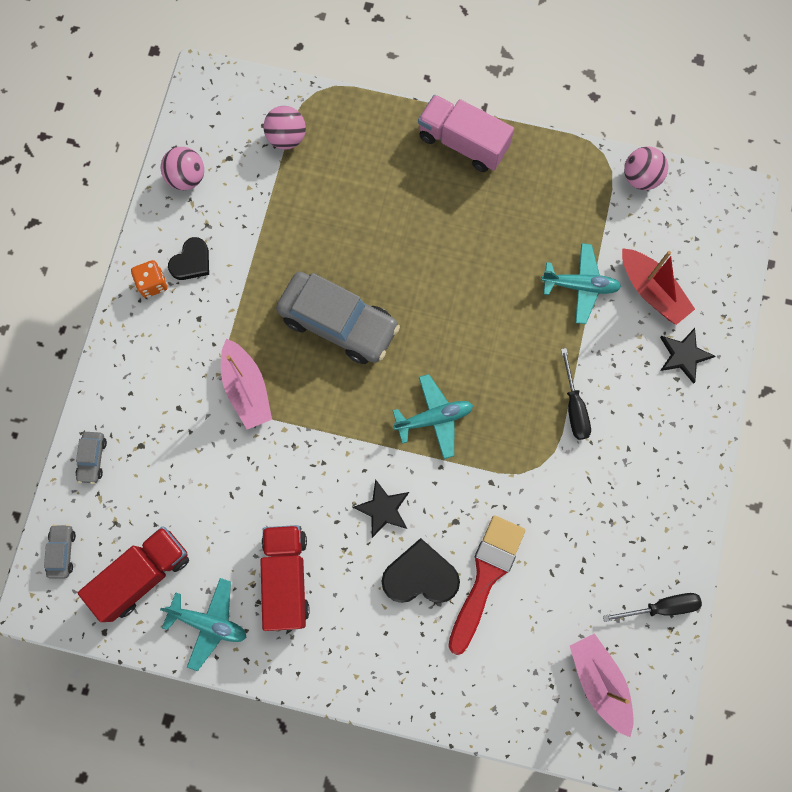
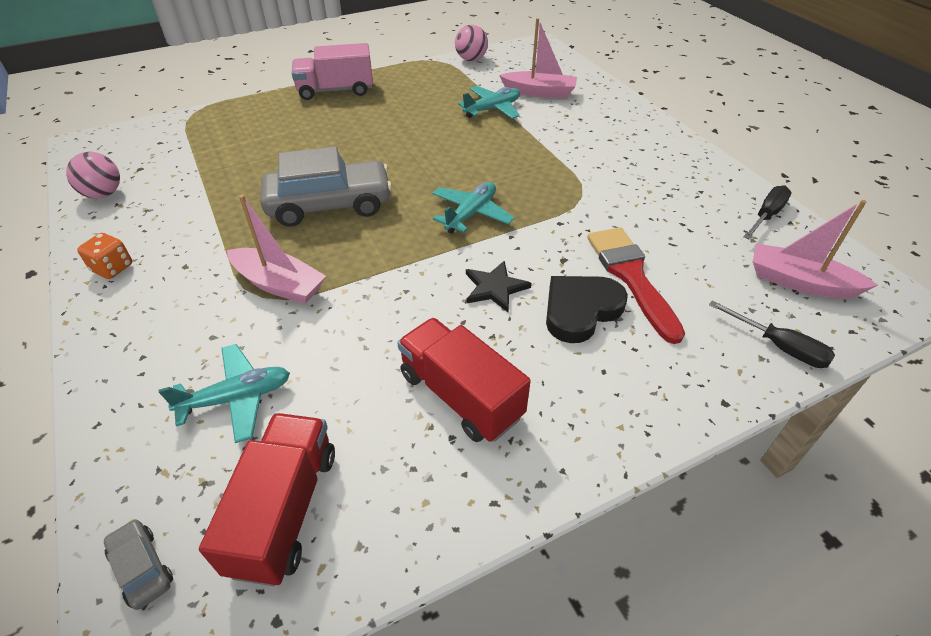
camera: 40 degrees left, 30 degrees down
(93, 458) = (128, 440): grey car -> none
(191, 262) = (147, 236): black heart -> none
(209, 623) = (414, 499): turquoise plane -> turquoise plane (237, 398)
(287, 138) = (187, 139): pink ball -> none
(574, 406) = (563, 157): black screwdriver -> black screwdriver (778, 346)
(651, 291) = (539, 92): red boat -> pink boat
(684, 355) = (596, 106): black star -> none

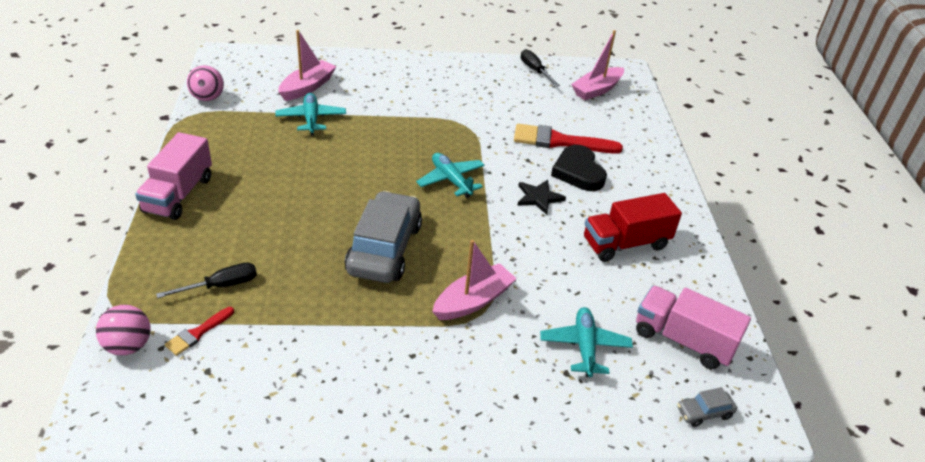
camera: 70 degrees left, 5 degrees down
(103, 194) = (238, 406): pink ball -> pink ball (128, 346)
(113, 268) = (383, 407): orange dice -> none
(179, 151) = (197, 333): none -> red brush
(284, 510) = (683, 340): red truck -> pink truck
(778, 346) = (639, 120): black screwdriver -> black screwdriver (221, 286)

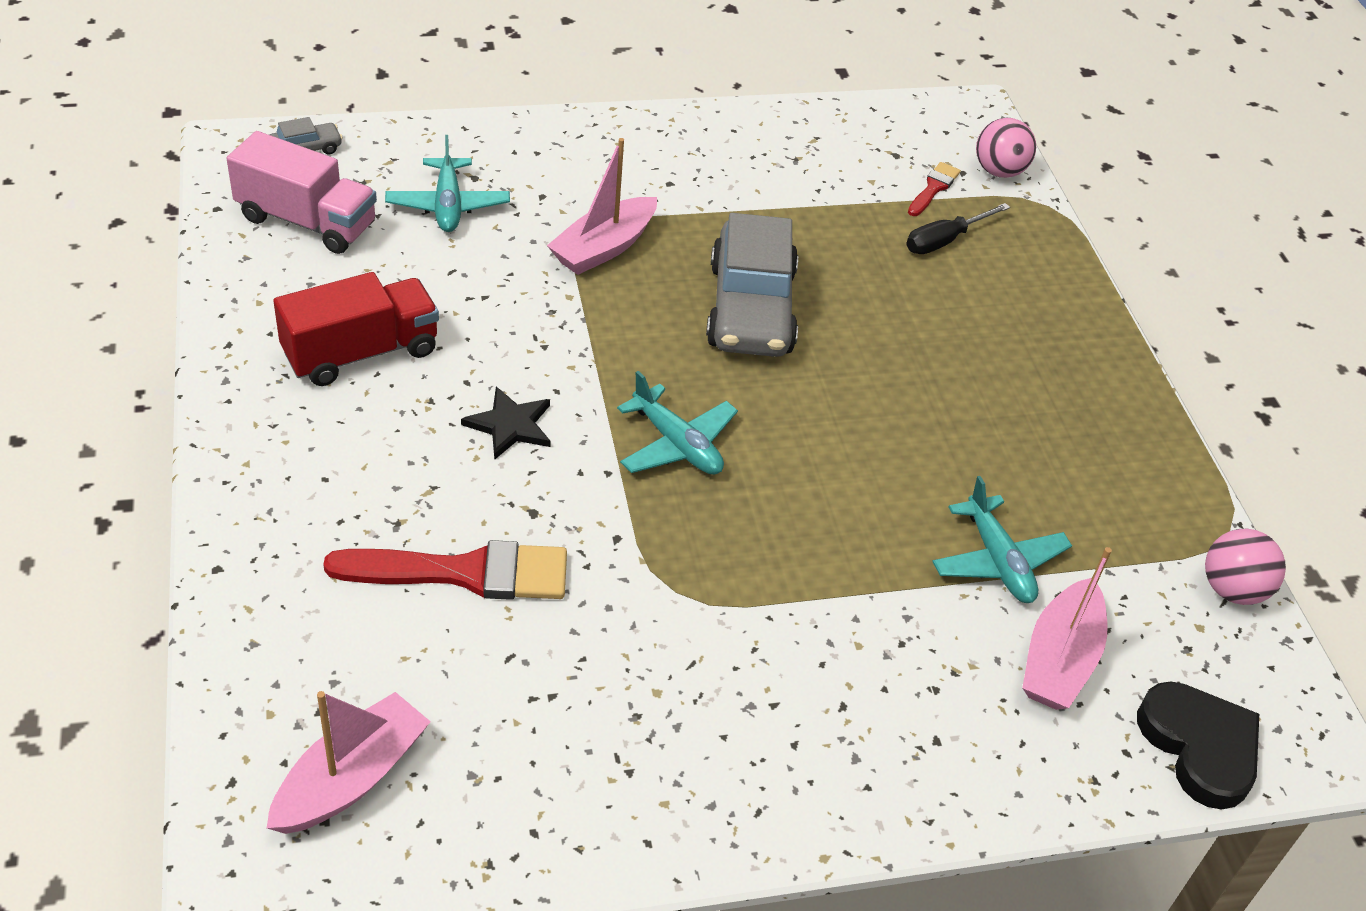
camera: 170 degrees right, 5 degrees up
(178, 194) = (1104, 365): pink truck -> none
(535, 71) = (522, 835): black screwdriver -> none
(578, 172) = (429, 494): black heart -> black heart (1199, 747)

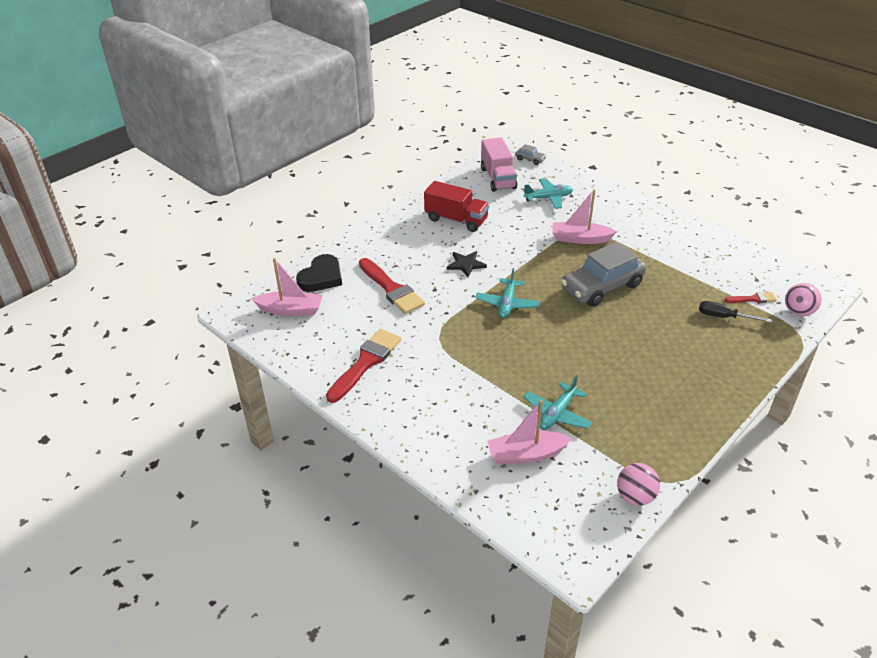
camera: 60 degrees right, 5 degrees down
(448, 205) = (548, 198): turquoise plane -> turquoise plane turned 150 degrees counterclockwise
(643, 743) = (366, 362): none -> red brush
(1199, 747) = (529, 519): black heart -> black heart (321, 277)

